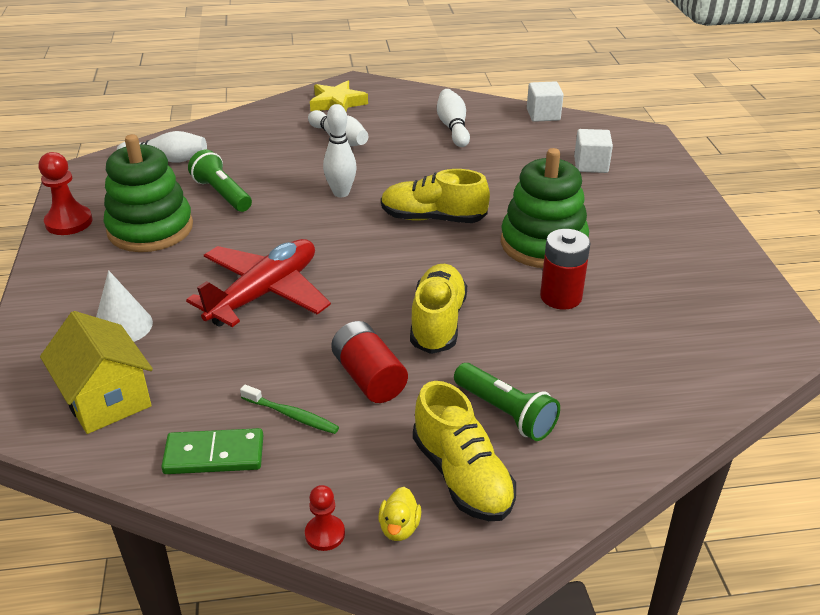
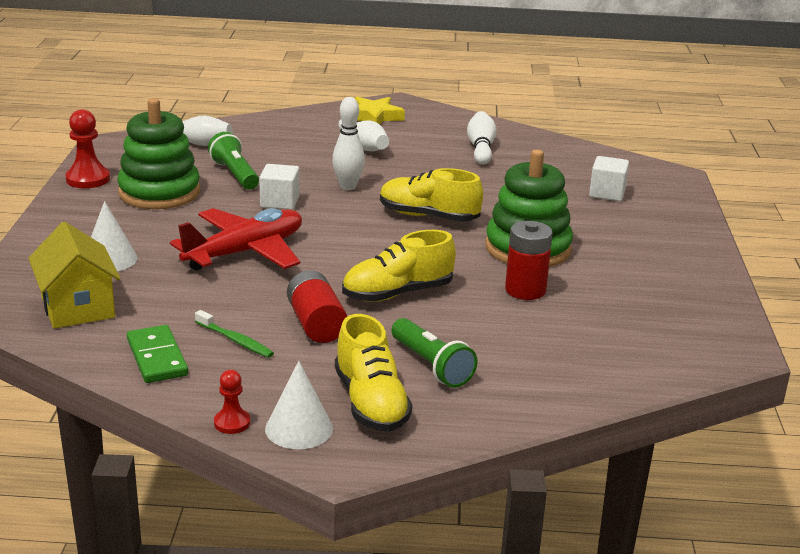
camera: 10 degrees right, 10 degrees down
(214, 455) = (157, 357): green domino -> green domino turned 60 degrees clockwise
(399, 527) = (299, 428): yellow duck -> white cone
(437, 322) = (397, 293): yellow shoe -> yellow shoe turned 135 degrees counterclockwise
(543, 115) = (578, 148): white cube -> white cube (279, 202)

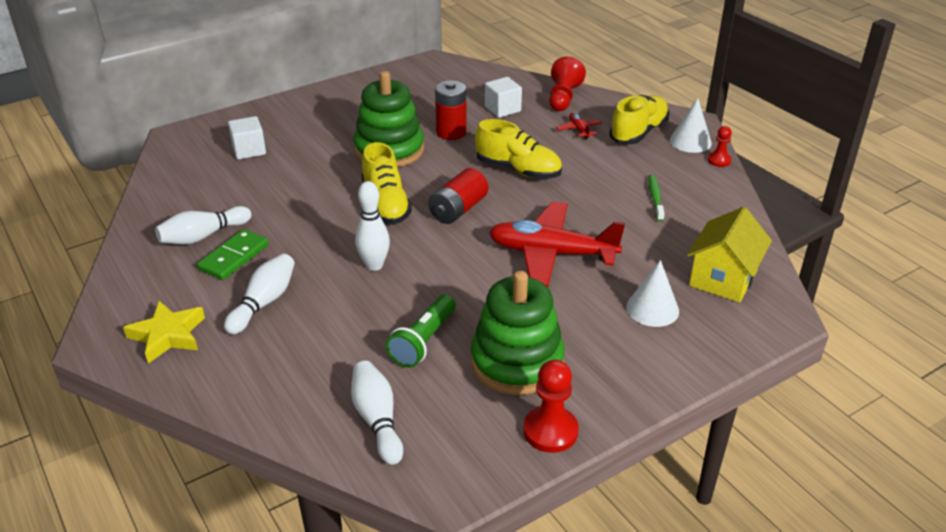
camera: 125 degrees left, 10 degrees up
(157, 357) = (714, 214): green domino -> green domino (234, 257)
(279, 202) = (448, 284): white cube -> white cube (502, 109)
(316, 324) = (595, 181): red battery -> red battery (458, 210)
(431, 366) = (579, 130): green flashlight -> red plane
(527, 395) = (563, 98): none -> red pawn

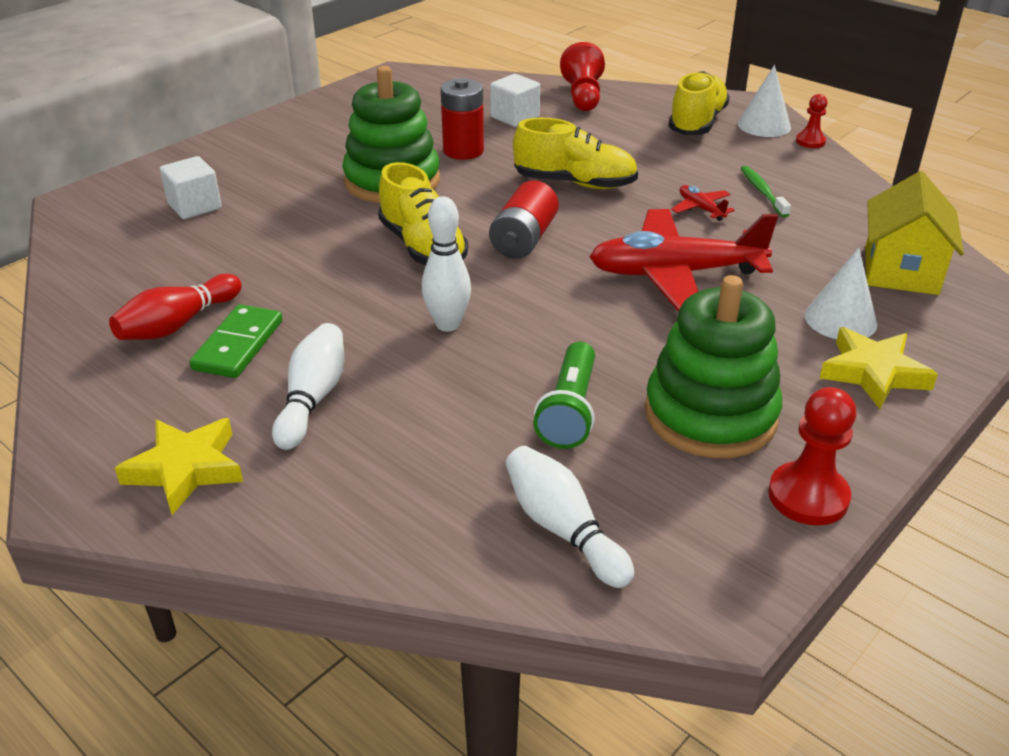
camera: 15 degrees left, 0 degrees up
(203, 236) = (178, 324): white bowling pin -> red bowling pin
(579, 130) = (623, 129): red plane -> red plane (701, 209)
(651, 353) = (873, 373): none -> yellow star

